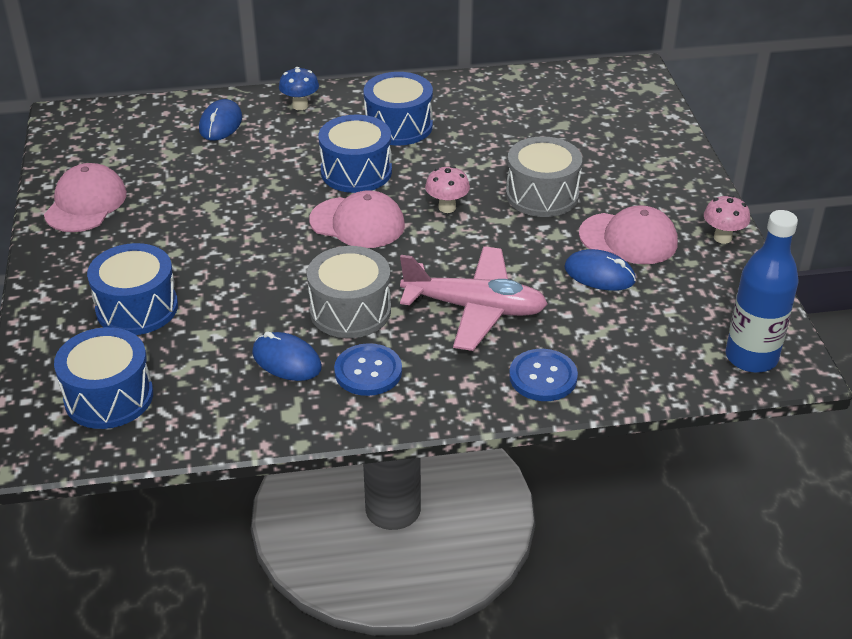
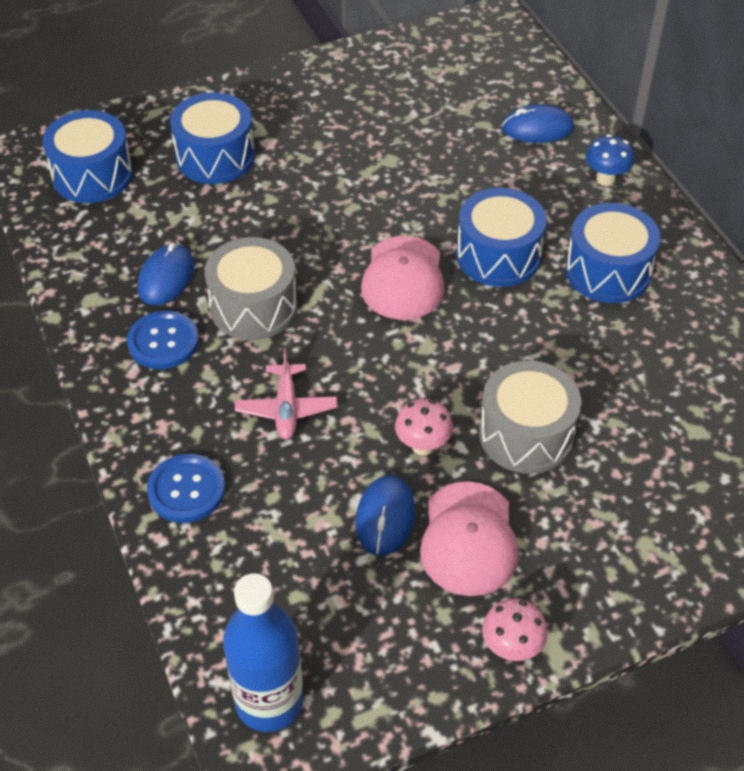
camera: 75 degrees right, 10 degrees up
(85, 203) = (359, 78): pink cap -> none
(447, 207) = (462, 348): pink mushroom -> pink mushroom (422, 446)
(475, 308) = (286, 408): pink plane -> pink plane, size x0.57

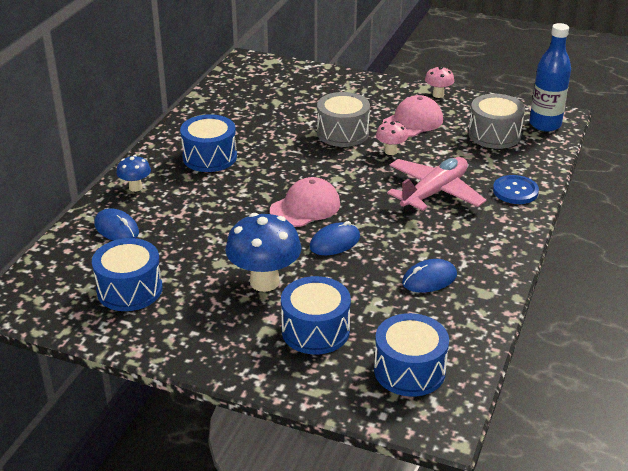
camera: 135 degrees left, 15 degrees down
(163, 342) = (465, 250): blue button -> none
(253, 307) = (398, 238): grey drum -> grey drum (494, 135)
(286, 408) = (434, 192): pink plane -> pink plane, size x1.76
(321, 169) = (264, 282): none -> blue mushroom
(385, 517) = (437, 142): blue mouse -> blue mouse (335, 242)
(498, 255) = (245, 190): blue drum -> blue drum (130, 290)

